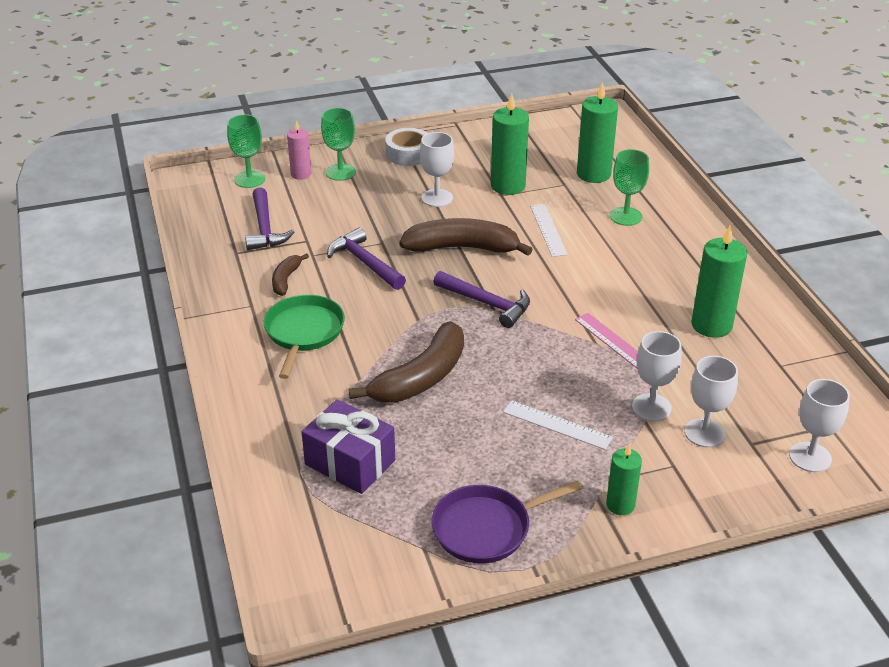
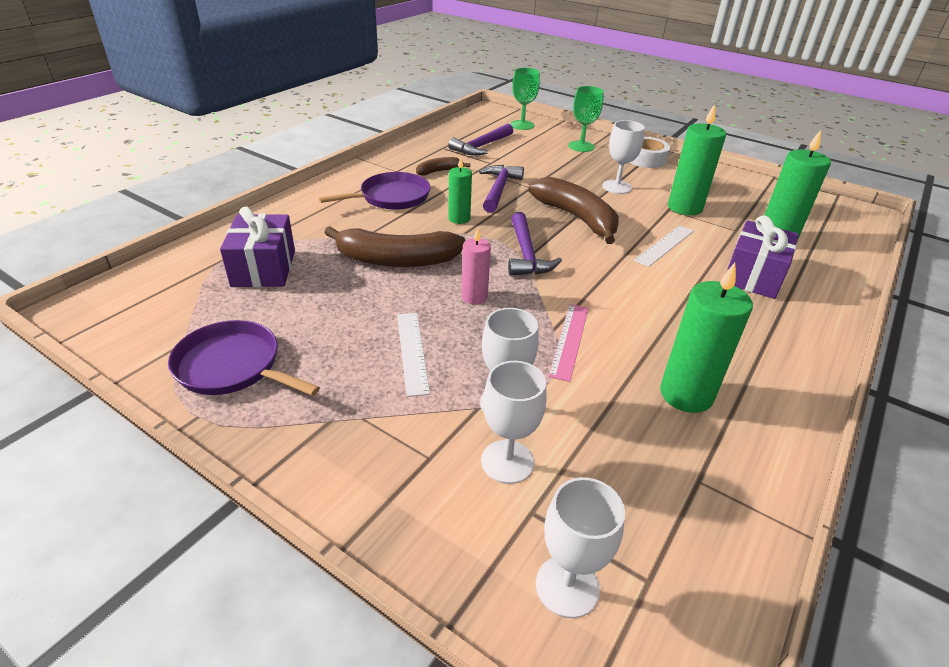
camera: 50 degrees right, 0 degrees up
(301, 174) = (555, 136): pink candle -> pink candle (474, 297)
(303, 332) = (391, 197): green pan -> purple pan
(620, 505) = (332, 442): green candle -> green candle (459, 219)
(625, 216) = (753, 276): green goblet -> purple gift

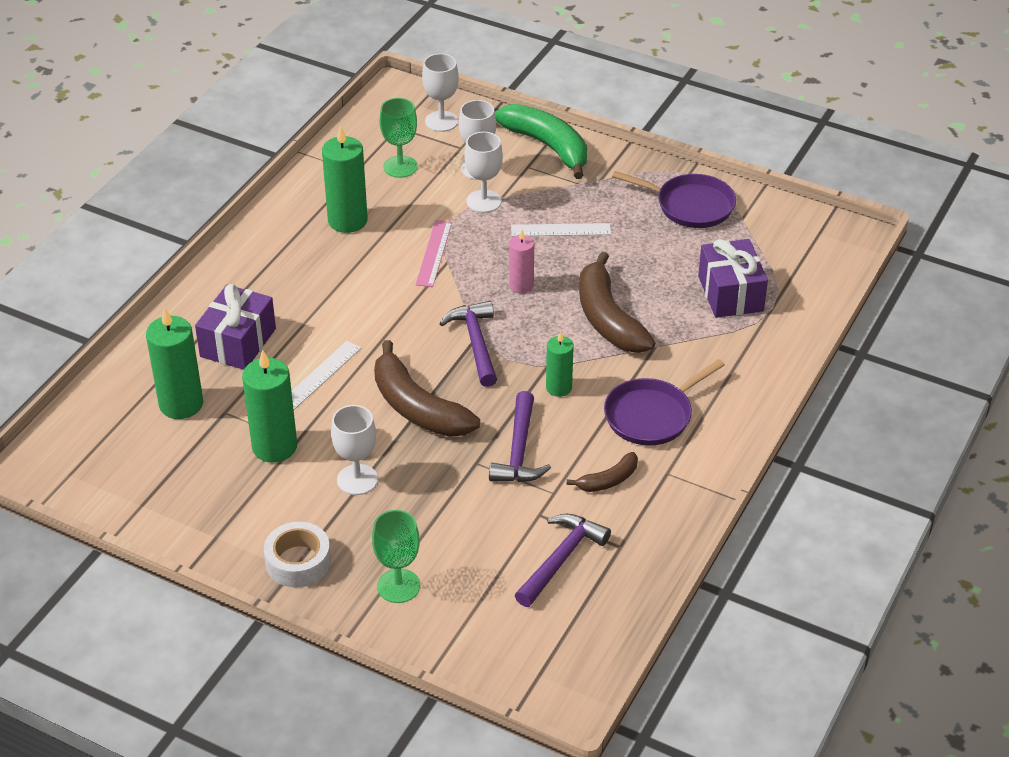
camera: 175 degrees right, 5 degrees up
(386, 496) = (548, 146): none -> green banana
(396, 260) = (608, 318): brown banana -> brown banana turned 105 degrees counterclockwise
(412, 352) = (561, 230): white ruler -> white ruler turned 75 degrees counterclockwise
(522, 125) = (501, 647): green goblet -> green goblet (400, 167)

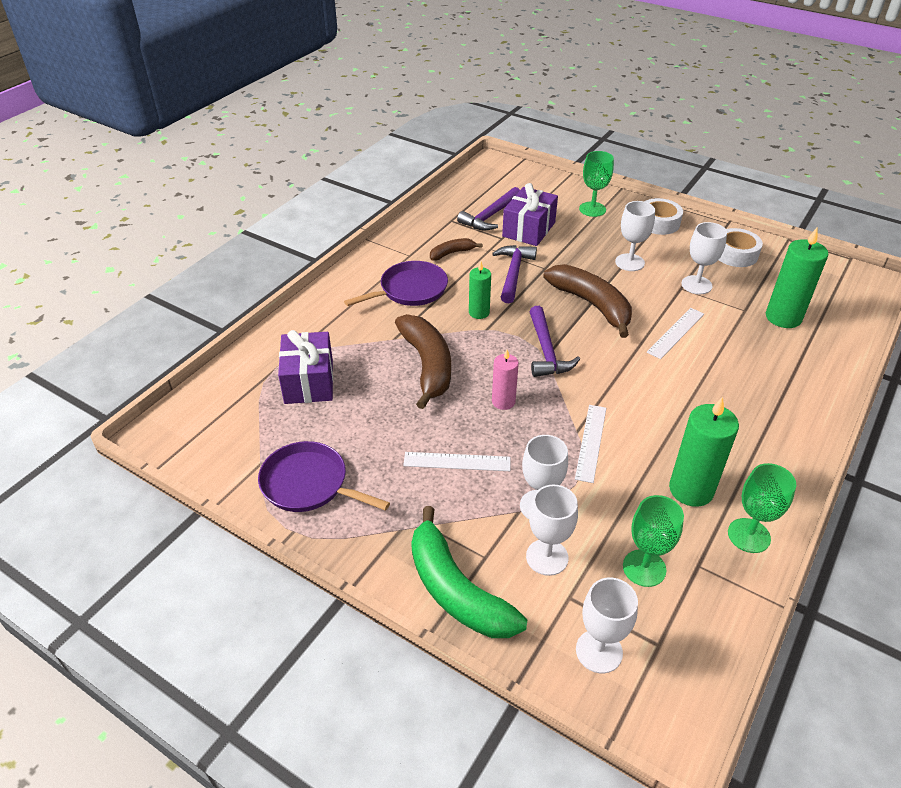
camera: 175 degrees left, 0 degrees up
(202, 505) = (735, 254): none -> white tape
(238, 342) = (757, 363): purple gift -> purple gift (529, 229)
(274, 447) = (696, 285): green candle -> white goblet
(308, 191) = (749, 535): none -> green goblet
(434, 253) = (590, 442): pink ruler -> white ruler

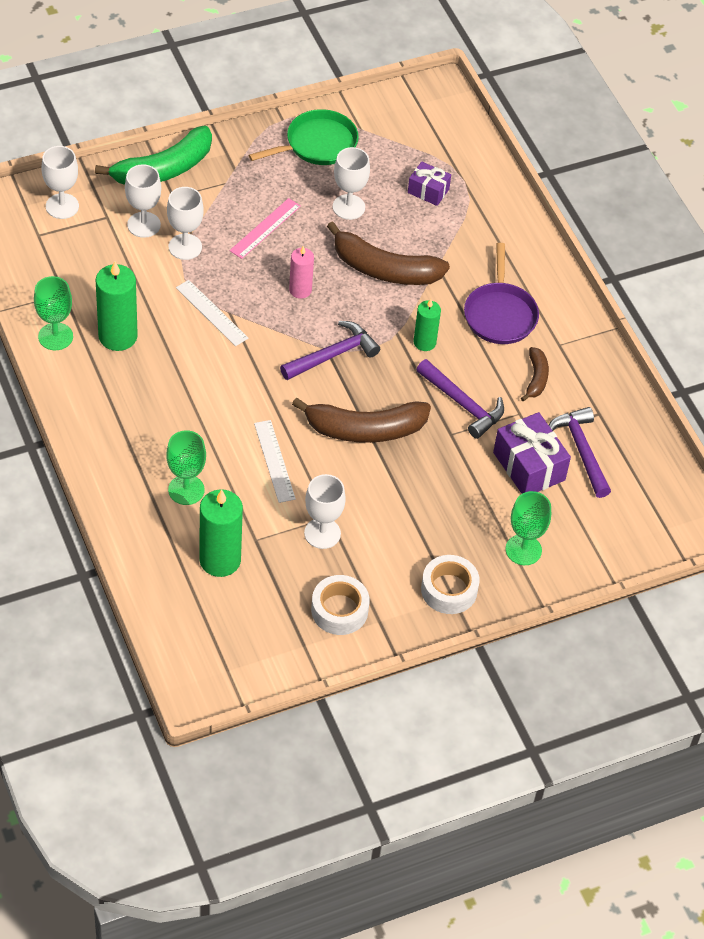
camera: 120 degrees right, 10 degrees up
(308, 484) = (317, 144): purple pan -> green pan
(309, 381) = (428, 191): purple gift -> purple gift, size x0.60
(456, 590) = (163, 169): green banana -> green banana turned 150 degrees clockwise
(457, 461) = (265, 228): white ruler -> pink ruler
(546, 351) = (333, 355): purple hammer -> purple hammer turned 120 degrees clockwise
(629, 262) = (402, 508): white goblet -> white goblet (348, 207)
(644, 568) = (89, 265): green goblet -> green goblet (186, 490)

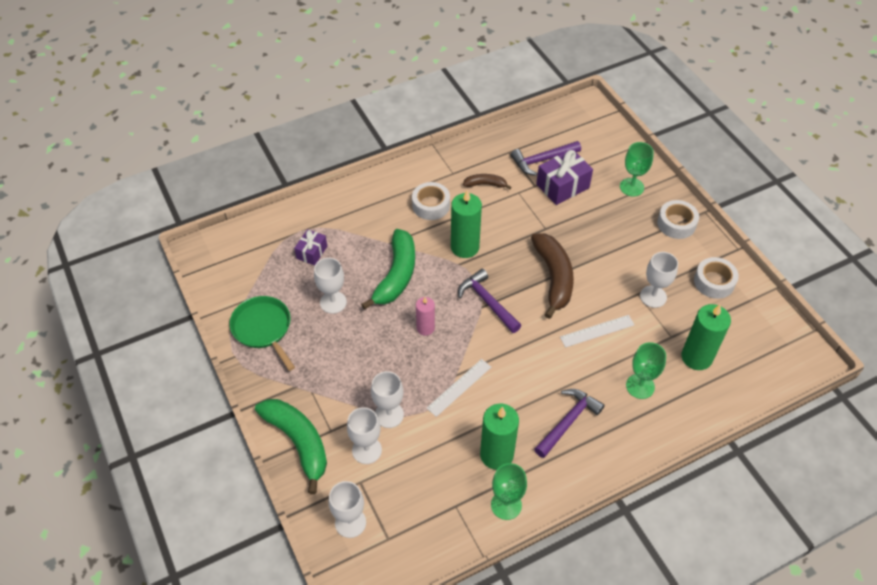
camera: 90 degrees left, 0 degrees up
(265, 228) = (362, 357): pink ruler -> none
(384, 269) = (396, 275): brown banana -> green banana
(424, 342) = (465, 247): green candle -> green candle, size x1.67
(463, 404) = (517, 223): purple hammer -> purple hammer (568, 421)
(500, 314) = (431, 205): purple pan -> white tape

